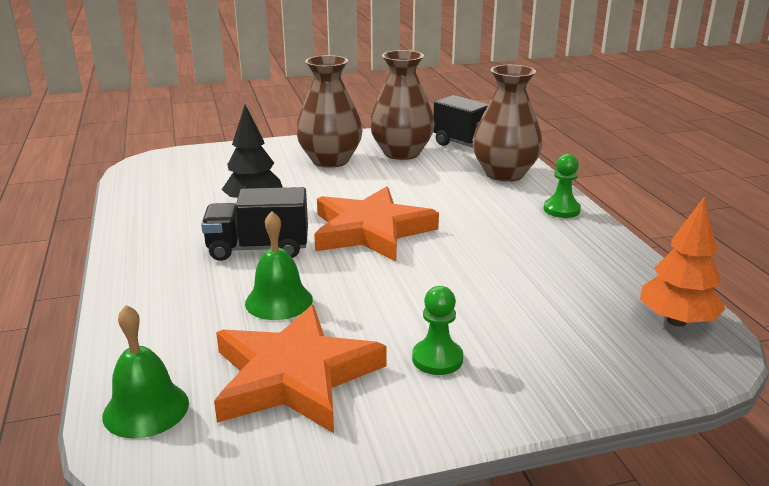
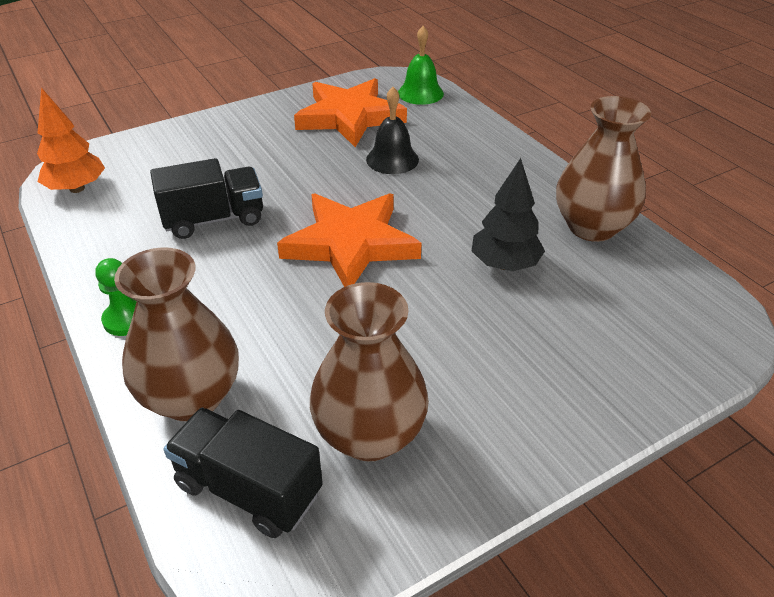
camera: 165 degrees right, 15 degrees up
(258, 249) = (447, 203): black truck -> black truck (214, 219)
(279, 301) = (392, 159): green bell -> black bell
(330, 160) = (474, 384): brown vase -> brown vase (591, 227)
(437, 359) = (262, 138): green pawn -> none

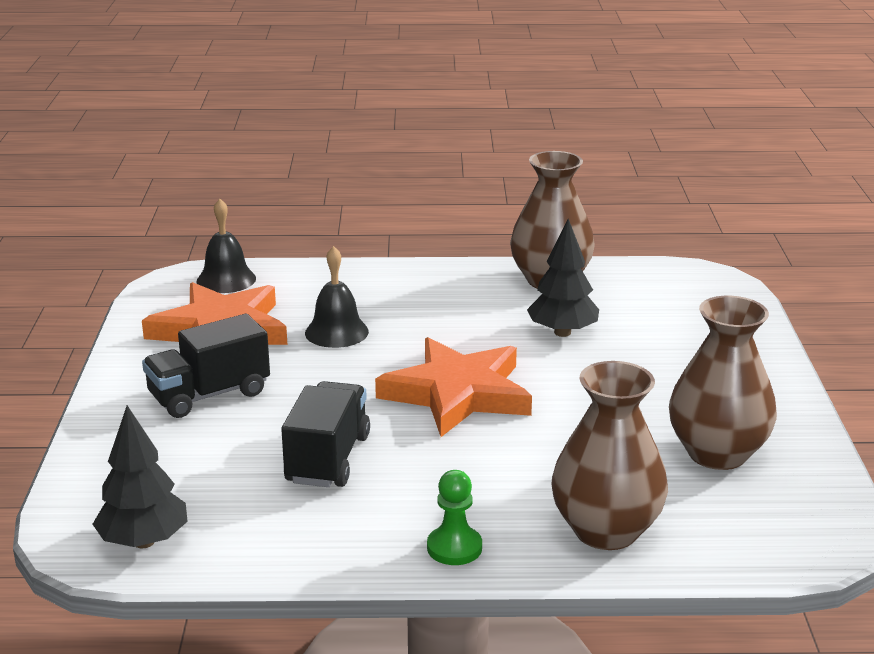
camera: 60 degrees left, 15 degrees down
(77, 188) = (144, 541): orange tree -> black tree
(248, 489) = (738, 524): black truck -> black truck (209, 395)
(420, 93) = (226, 280): green bell -> black bell

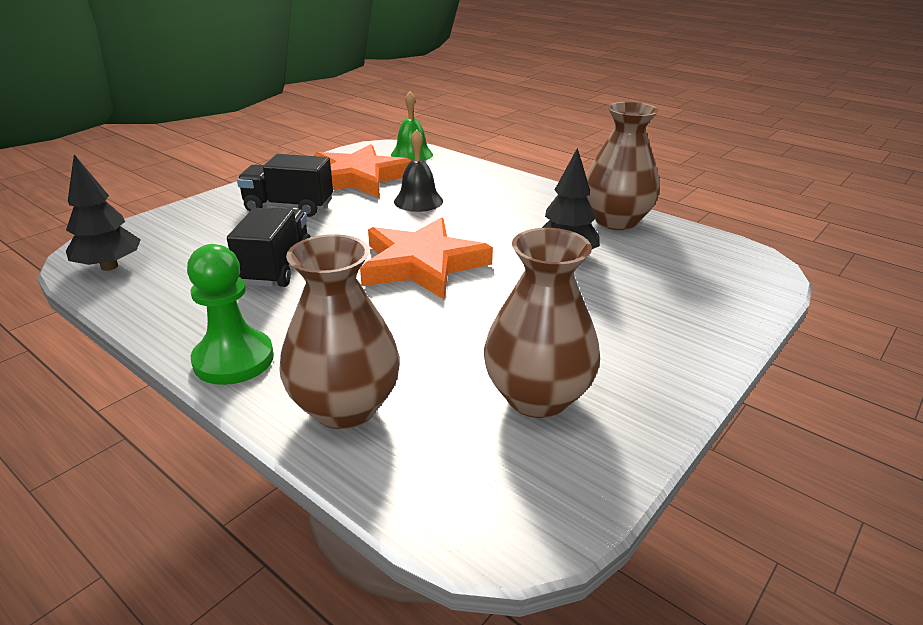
camera: 40 degrees right, 5 degrees up
(226, 280) = (411, 154): black bell -> green bell
(328, 459) = (276, 267): black truck -> black truck turned 45 degrees counterclockwise
(454, 548) = (233, 360): green pawn -> green pawn, size x1.57

